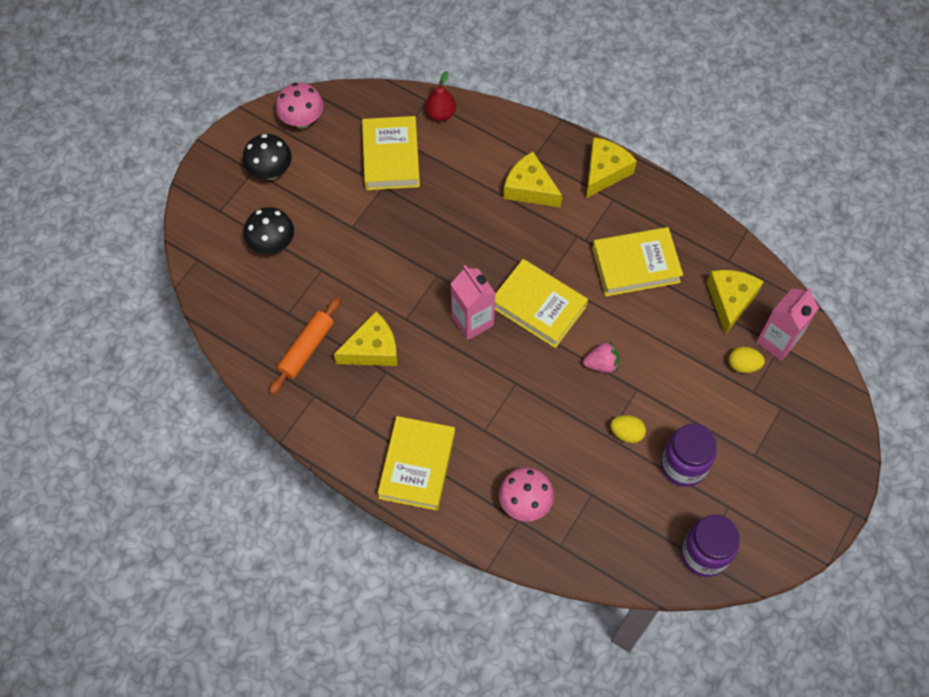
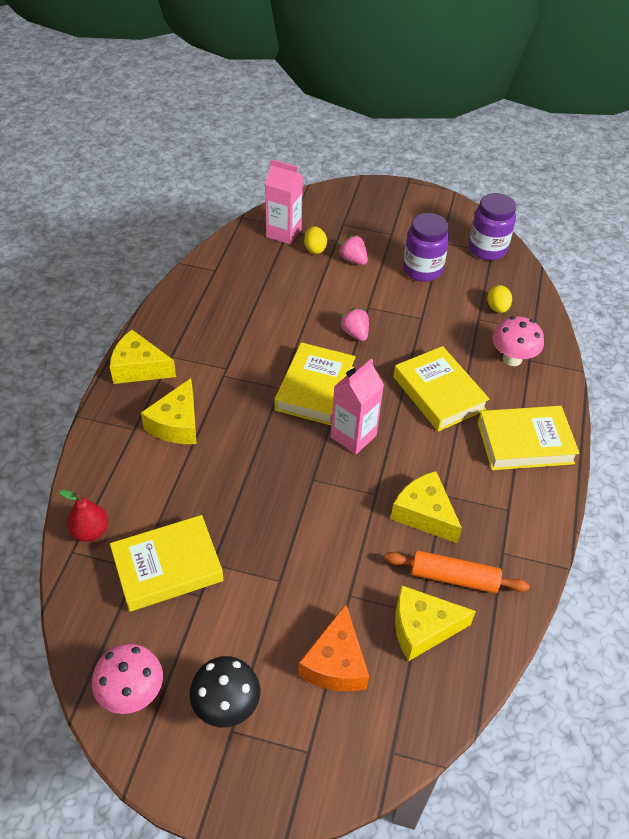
camera: 110 degrees left, 15 degrees down
(272, 245) = (335, 663): black mushroom -> orange cheese
(626, 433) = (412, 307): yellow egg -> yellow egg (497, 308)
(636, 265) = (242, 328): yellow book -> yellow book (438, 393)
(716, 399) = (353, 260): none -> pink strawberry
(730, 300) = (256, 263): yellow cheese -> yellow cheese (422, 628)

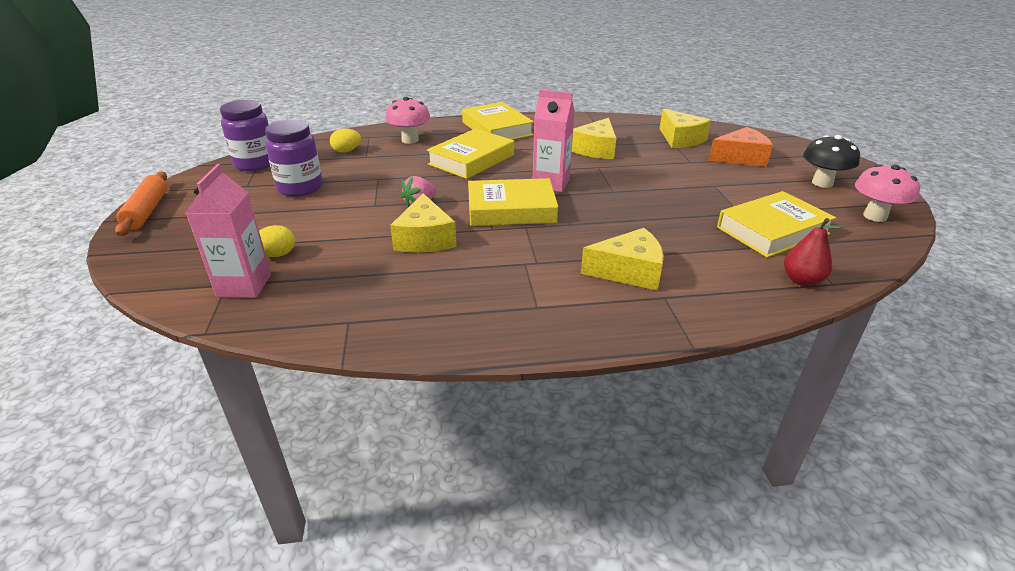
camera: 110 degrees left, 15 degrees down
(139, 368) = (576, 325): yellow cheese -> yellow cheese (425, 238)
(167, 567) = (772, 230): yellow book -> yellow book turned 75 degrees counterclockwise
(353, 260) = (293, 226): pink strawberry -> none
(454, 578) = (633, 136): orange rolling pin -> orange rolling pin (147, 211)

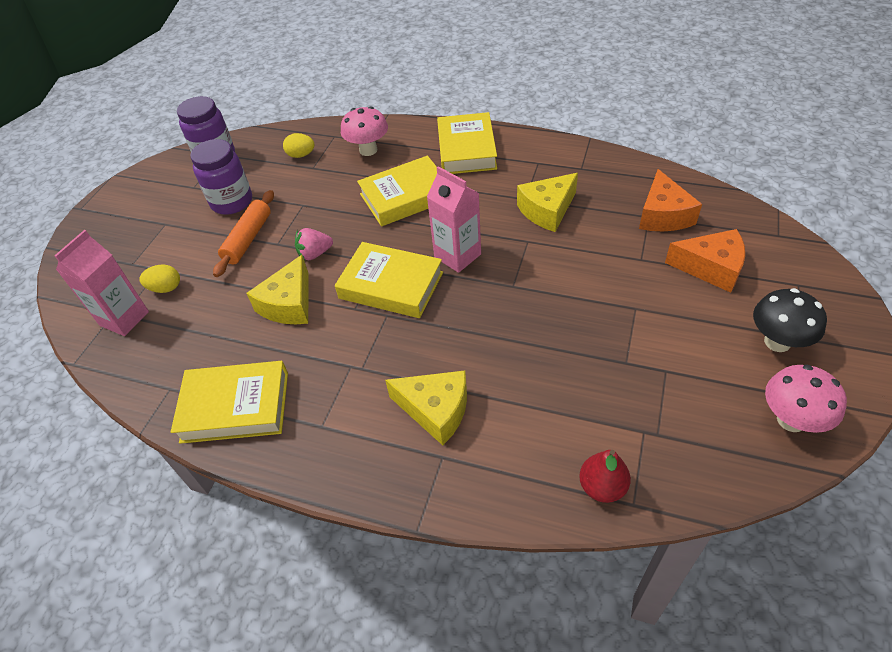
camera: 30 degrees right, 15 degrees up
(147, 211) = (106, 203): orange rolling pin -> orange rolling pin (248, 239)
(680, 139) = (663, 215): yellow cheese -> orange cheese
(772, 230) = (637, 402): yellow book -> yellow book (235, 406)

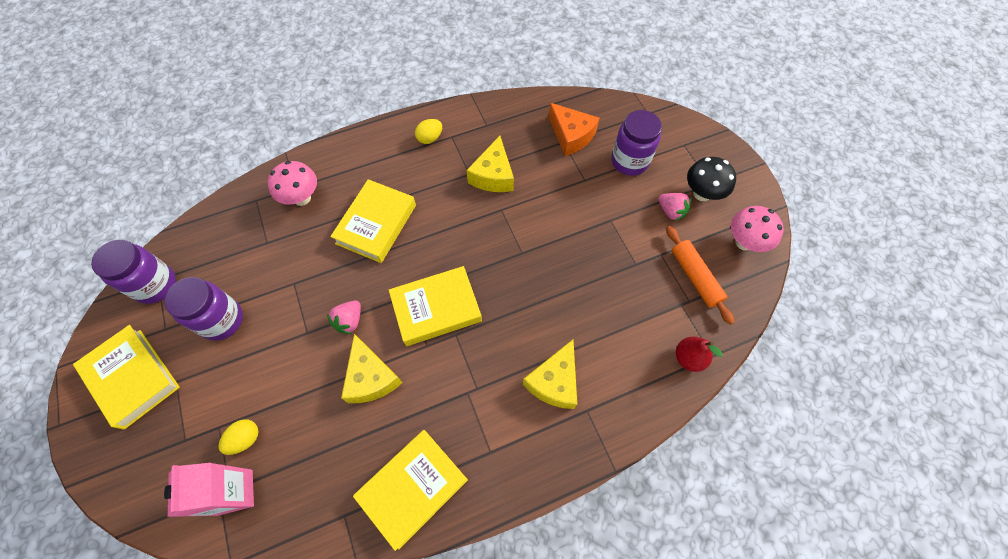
camera: 45 degrees left, 15 degrees up
(248, 239) = (276, 345): orange rolling pin -> orange rolling pin (695, 277)
(301, 155) = (243, 236): yellow egg -> yellow egg (430, 138)
(436, 410) = (554, 382): yellow cheese -> yellow cheese turned 135 degrees clockwise
(457, 256) = (463, 252): pink carton -> none
(466, 149) = (386, 153): yellow book -> yellow book (132, 378)
(711, 268) = (629, 161): orange cheese -> purple jar
(718, 338) = (671, 211): none -> pink strawberry

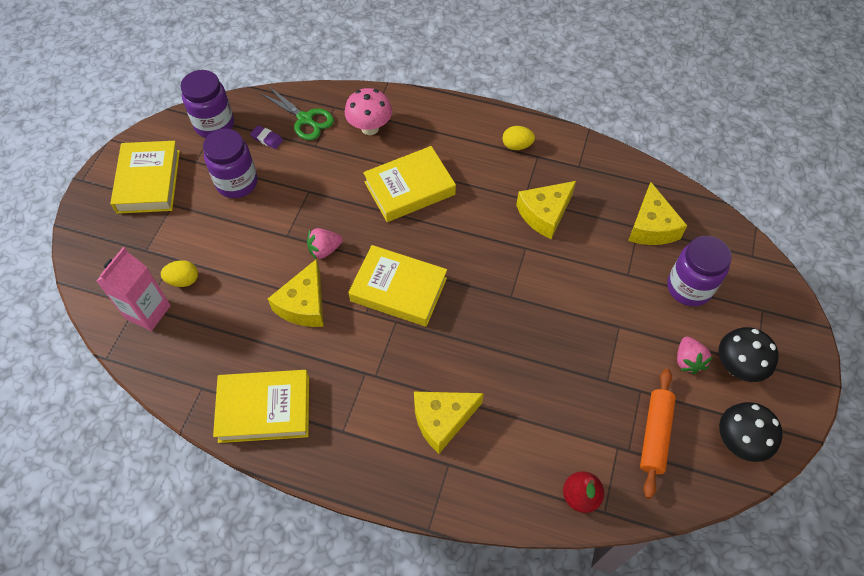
camera: 40 degrees right, 5 degrees down
(217, 265) = (267, 139): none -> purple eraser
(238, 226) = (305, 119): none -> green scissors
(571, 136) = (651, 227): orange cheese -> yellow cheese
(744, 242) = (738, 442): pink mushroom -> black mushroom

